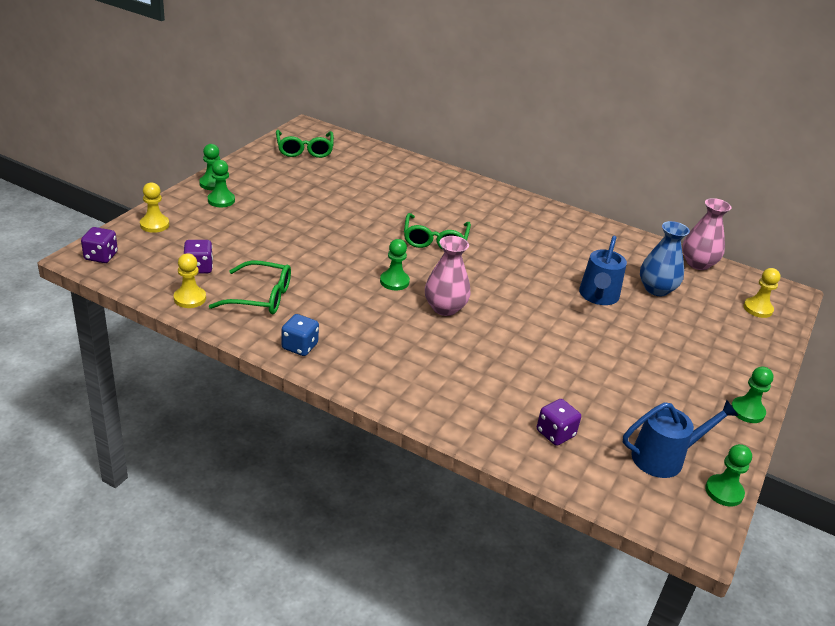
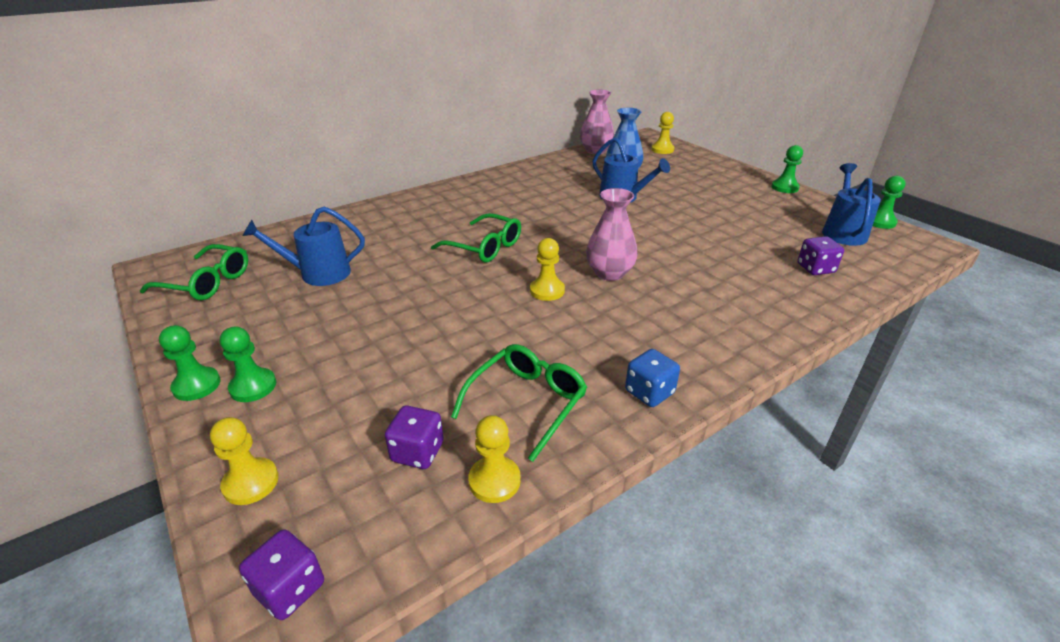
camera: 60 degrees left, 0 degrees up
(344, 183) = (318, 273): none -> blue watering can
(394, 281) = (547, 290): green pawn -> yellow pawn

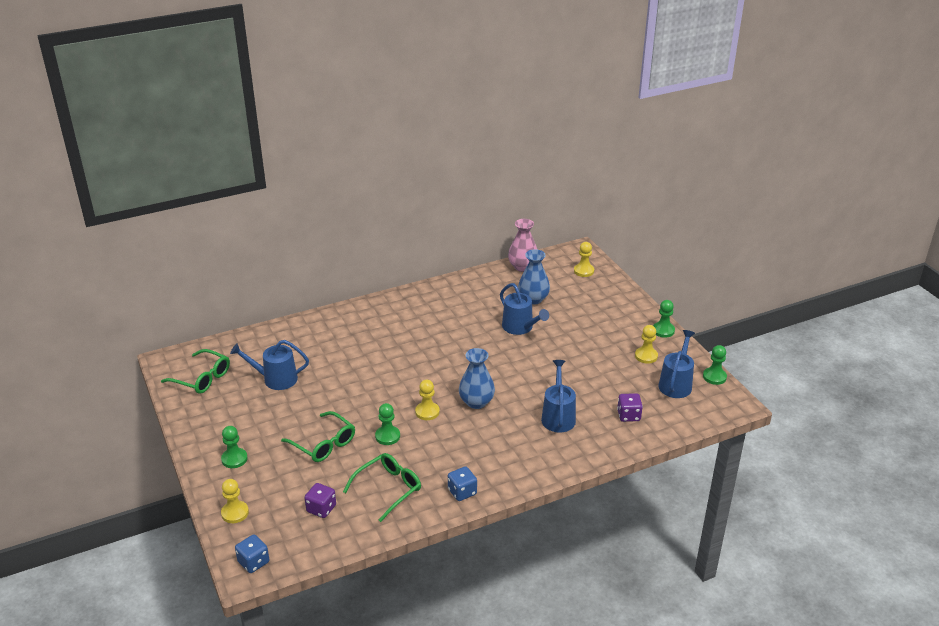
camera: 10 degrees right, 0 degrees up
(197, 385) = (203, 454): green pawn -> green pawn (387, 436)
(290, 589) = (253, 562): purple dice -> blue dice
(484, 247) = (395, 368): green glasses -> green glasses (323, 444)
(494, 481) = (358, 529): yellow pawn -> yellow pawn (646, 356)
(609, 273) = (476, 402): pink vase -> blue vase
(727, 278) = (558, 417): none -> blue watering can

